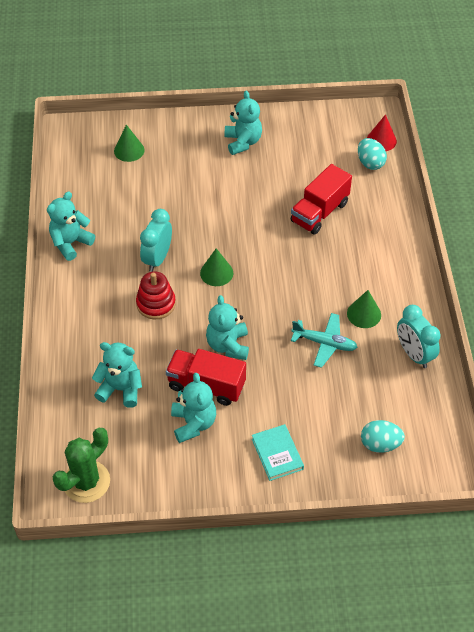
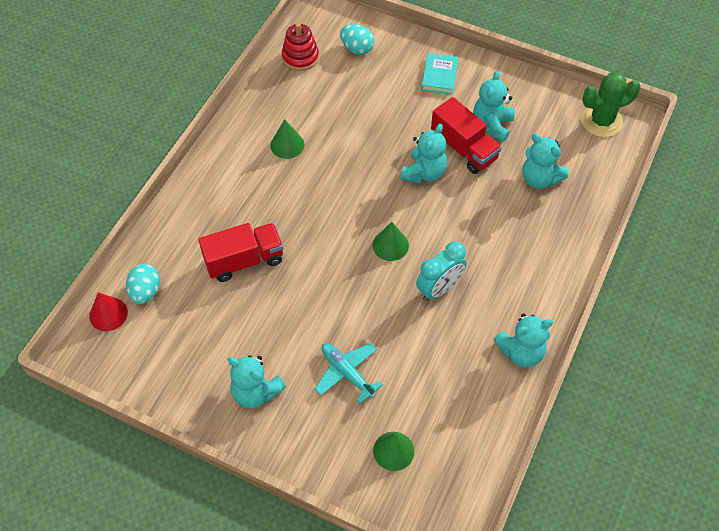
camera: 150 degrees left, 5 degrees up
(156, 304) = (467, 241): red stacking toy -> red stacking toy (300, 57)
(243, 142) = (256, 392): turquoise teddy bear -> turquoise teddy bear turned 75 degrees counterclockwise
(324, 343) = (340, 137): turquoise plane -> turquoise plane (347, 373)
(414, 354) = (275, 95): turquoise clock -> none

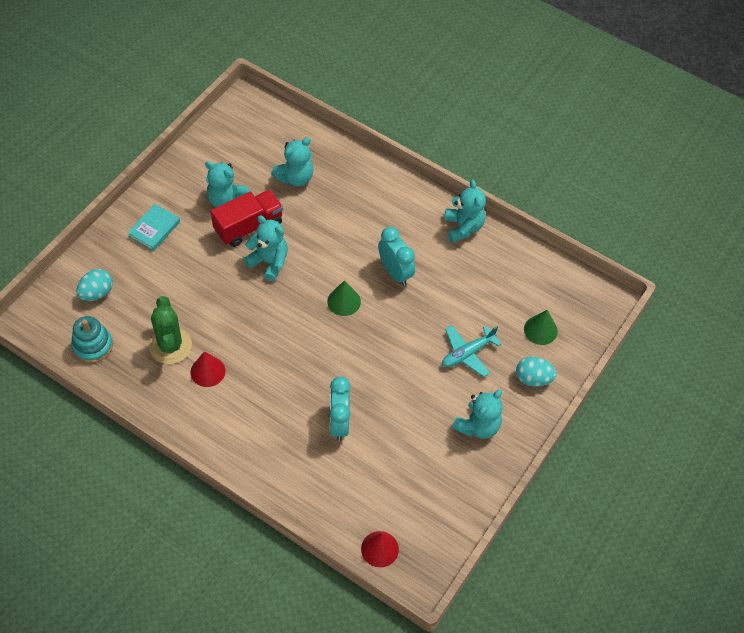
camera: 85 degrees left, 0 degrees up
(145, 292) = (360, 513): turquoise egg -> turquoise egg (533, 379)
(244, 260) = (339, 423): red truck -> turquoise clock
(287, 145) = (208, 371): green cone -> red cone
(300, 57) = (92, 346): red stacking toy -> turquoise stacking toy
(439, 76) = (154, 229): turquoise book -> turquoise book turned 75 degrees counterclockwise
(601, 121) = (242, 120): green cactus -> green cactus (170, 346)

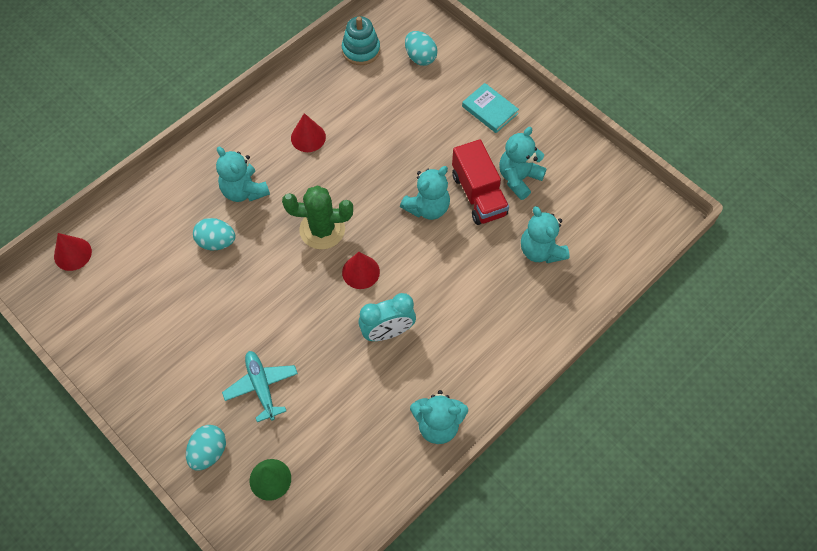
camera: 105 degrees right, 5 degrees up
(170, 346) = (345, 110): green cactus -> green cactus (322, 229)
(339, 423) = (216, 242): turquoise clock -> turquoise egg
(344, 301) = (361, 272): green cone -> red cone
(477, 426) = (170, 376): turquoise teddy bear -> turquoise teddy bear (244, 191)

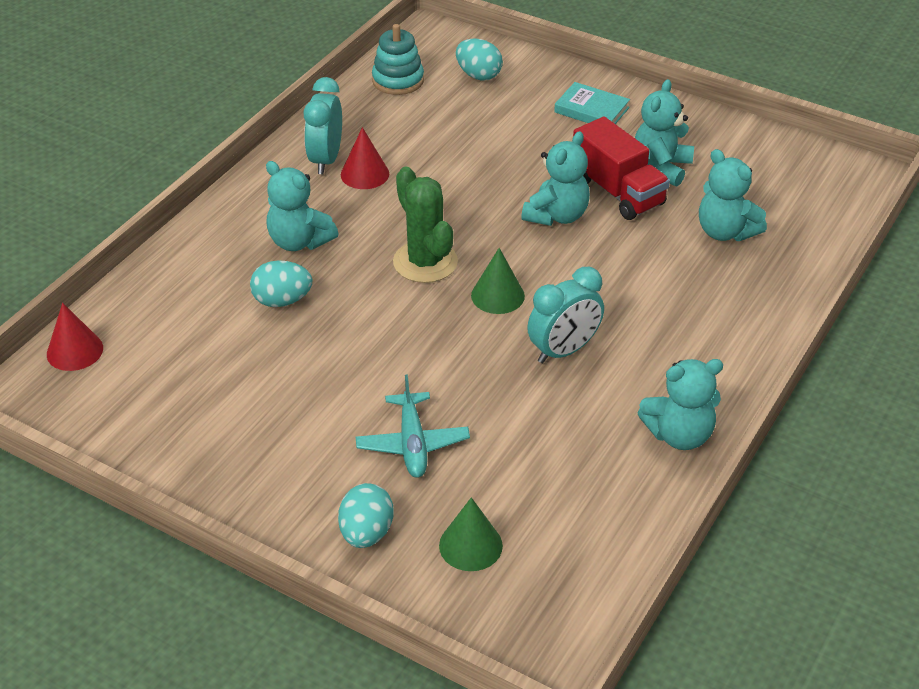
camera: 15 degrees left, 20 degrees down
(261, 386) = (412, 444): turquoise plane -> turquoise plane turned 150 degrees counterclockwise
(286, 117) = (325, 160): none -> turquoise clock
(322, 229) = (425, 262): green cactus -> green cactus turned 75 degrees clockwise
(361, 272) = (497, 295): red cone -> green cone

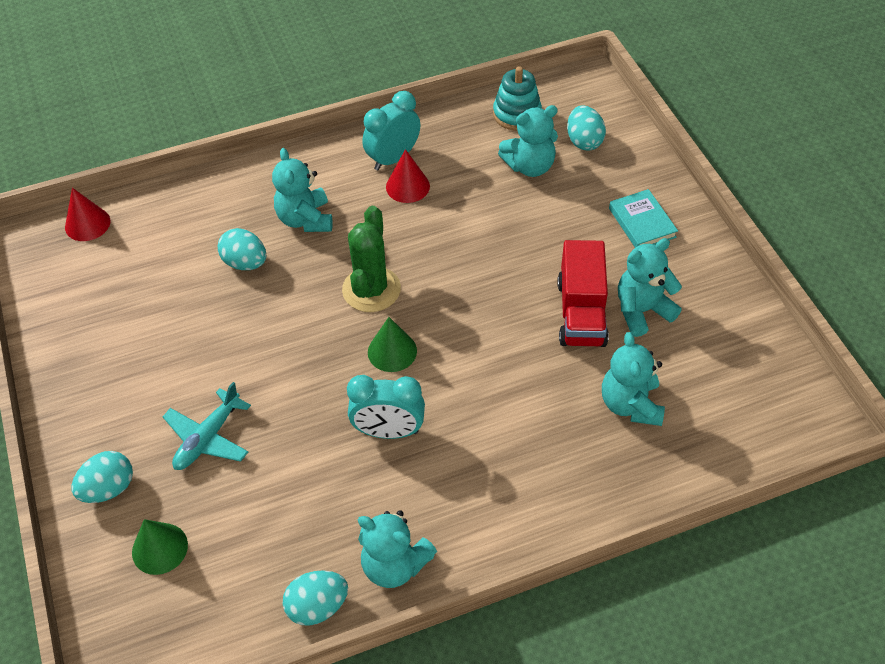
camera: 40 degrees right, 10 degrees up
(557, 216) = (510, 306): turquoise teddy bear -> turquoise teddy bear (530, 166)
(654, 499) = (317, 606): none -> turquoise egg

